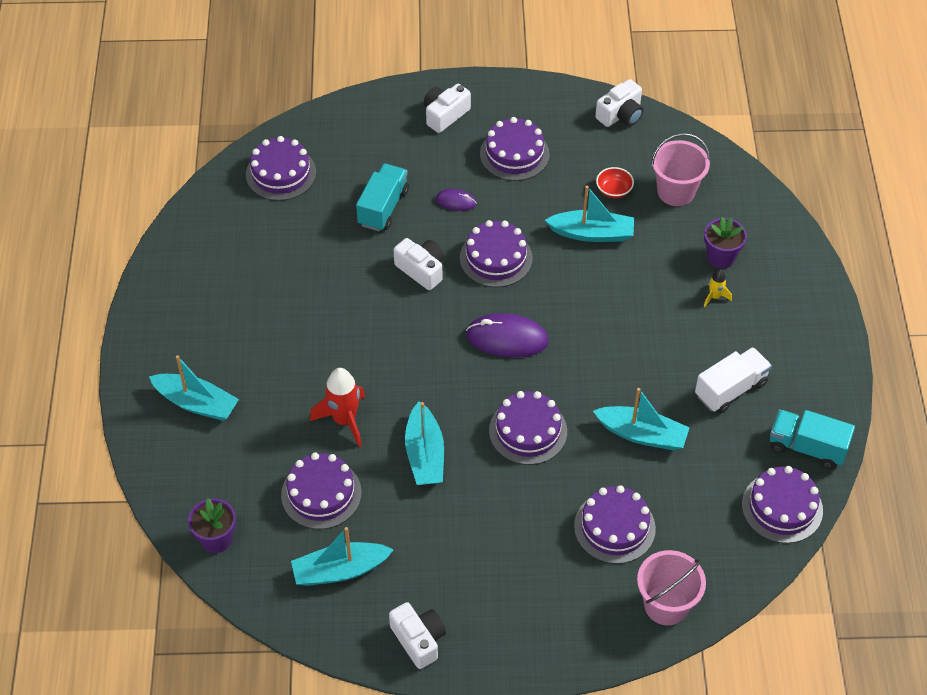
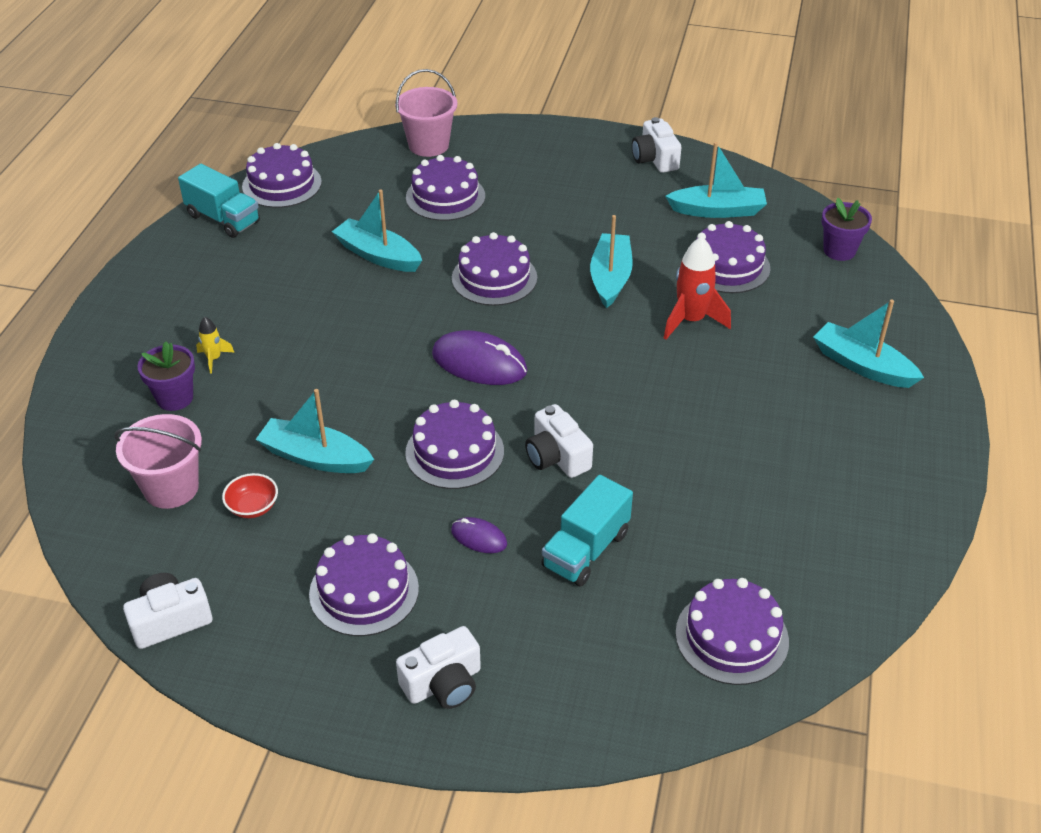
camera: 165 degrees left, 10 degrees down
(730, 389) = (262, 274): white truck -> none

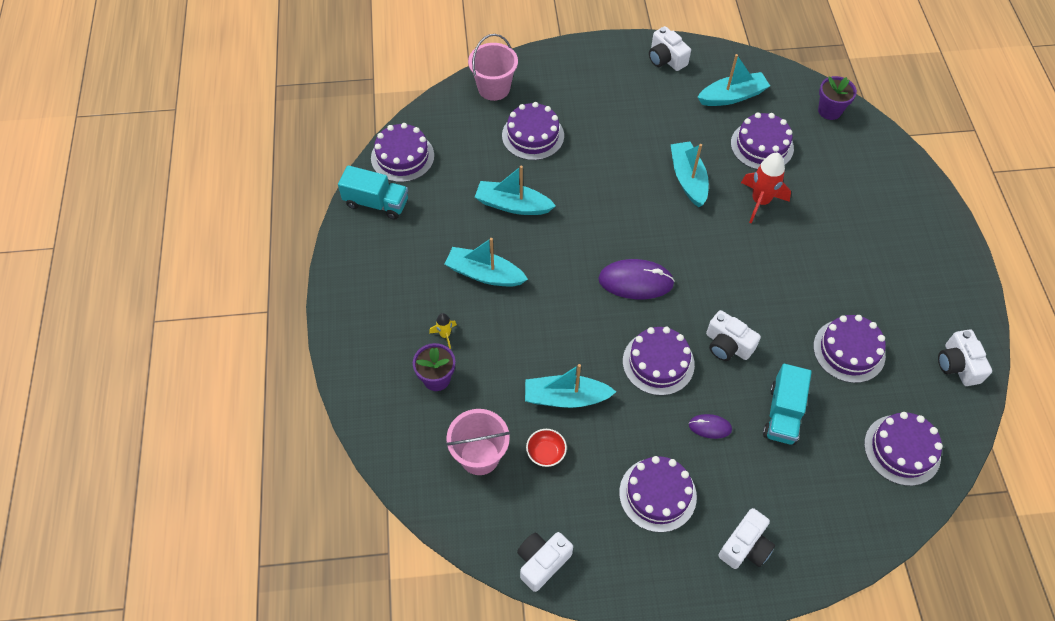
camera: 20 degrees left, 15 degrees up
(494, 278) = (607, 202): purple cake -> purple cake (849, 350)
(862, 365) = (887, 208): turquoise boat -> turquoise boat (484, 274)
(869, 561) = (957, 365): none -> white camera

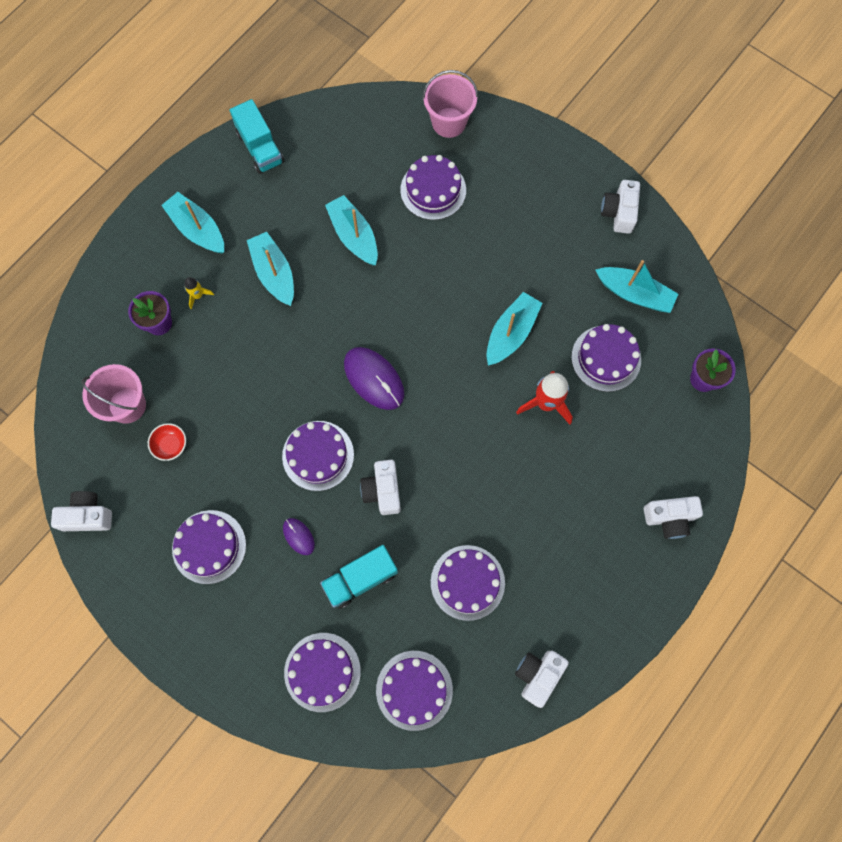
camera: 45 degrees right, 15 degrees up
(402, 157) = (318, 125): purple cake -> purple cake (322, 672)
(565, 397) = (226, 419): turquoise boat -> turquoise boat (197, 229)
(745, 546) = (224, 640): white camera -> white camera (669, 518)

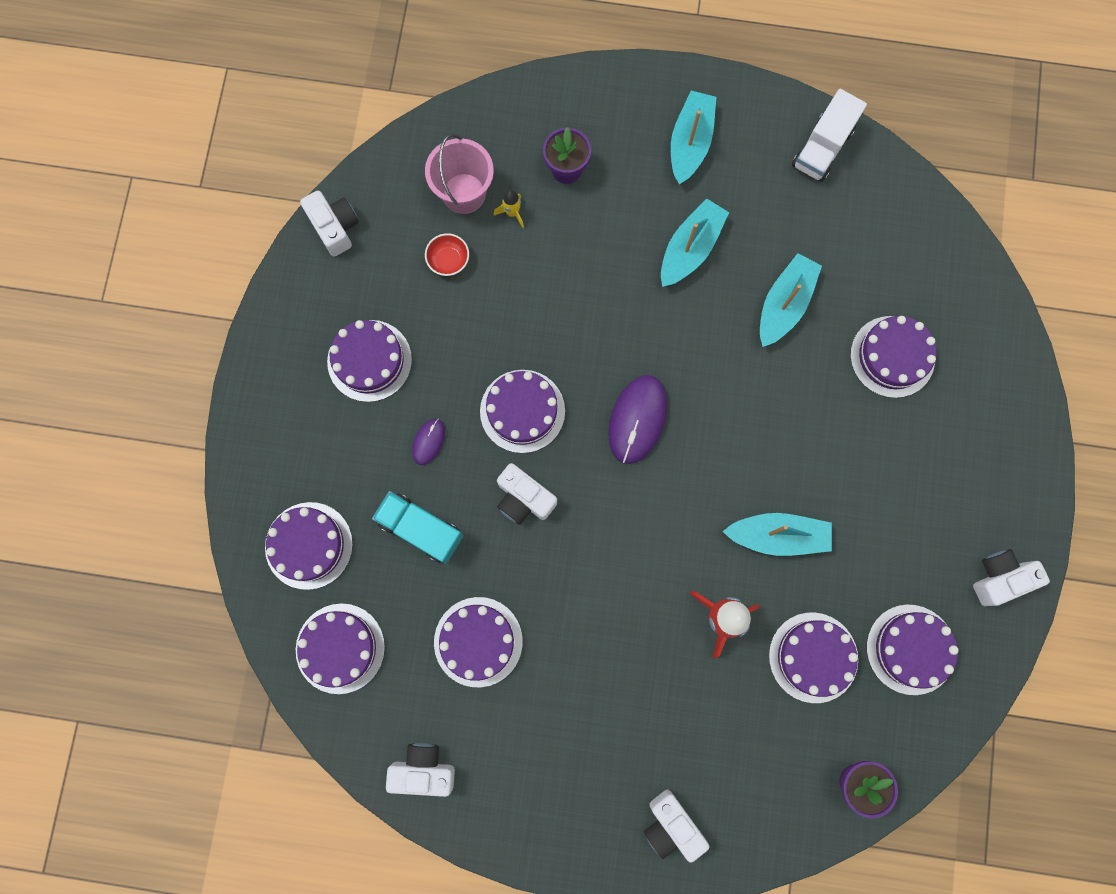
camera: 60 degrees right, 5 degrees up
(198, 296) = (619, 189): yellow rocket -> yellow rocket (512, 213)
(260, 148) = (822, 148): turquoise truck -> white truck
(382, 490) = (524, 498): white camera -> white camera turned 105 degrees counterclockwise
(449, 122) = (985, 326): pink bucket -> none
(634, 294) = (910, 649): turquoise boat -> purple cake

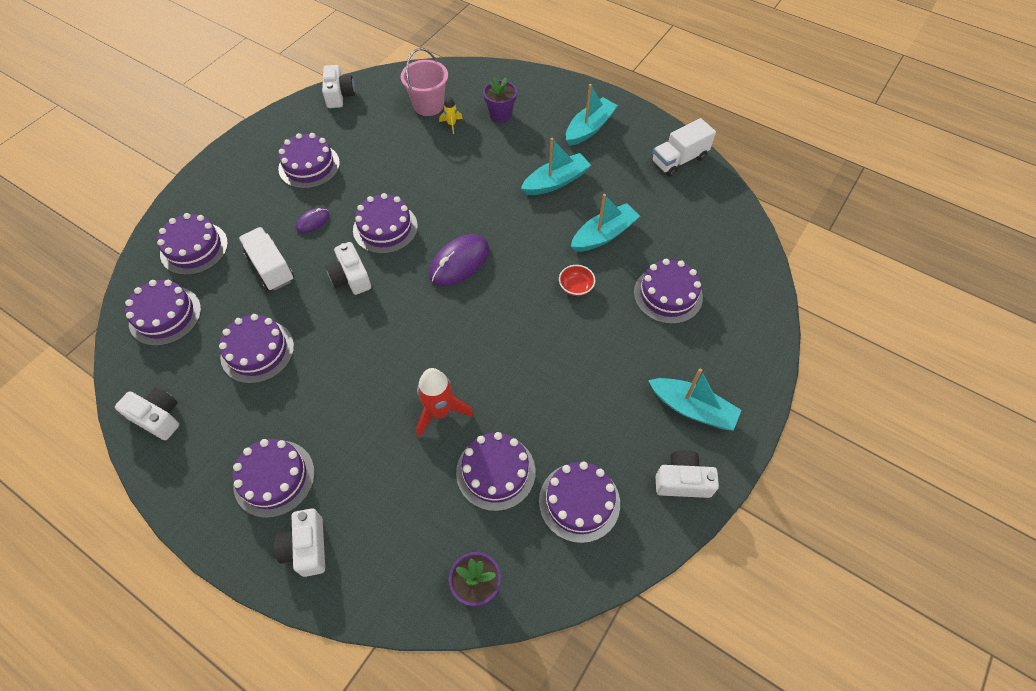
camera: 25 degrees right, 20 degrees down
(421, 529) = (271, 268): turquoise truck -> white truck
(448, 260) = (395, 134): red bowl -> red bowl (576, 287)
(593, 773) = (274, 478): none -> purple cake
(778, 536) = (517, 374): turquoise boat -> turquoise boat (692, 408)

